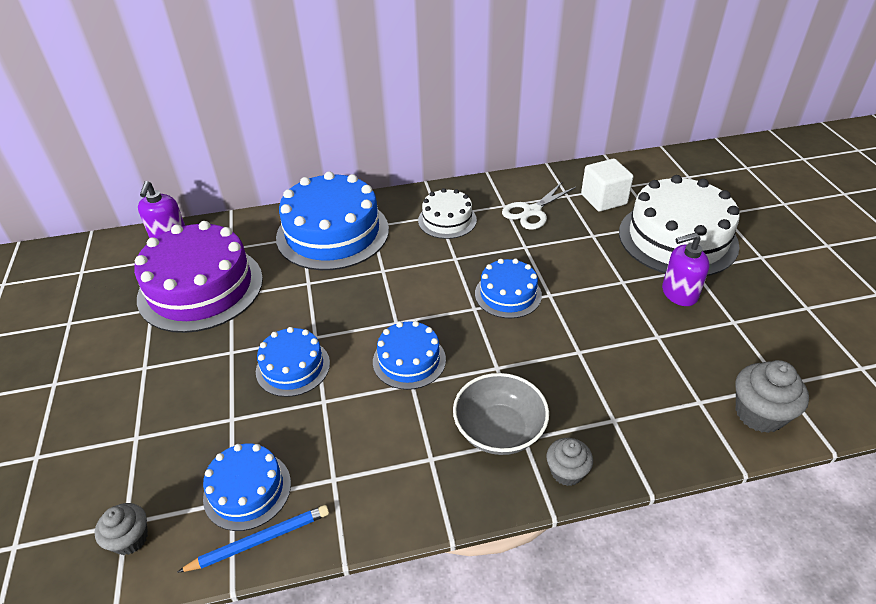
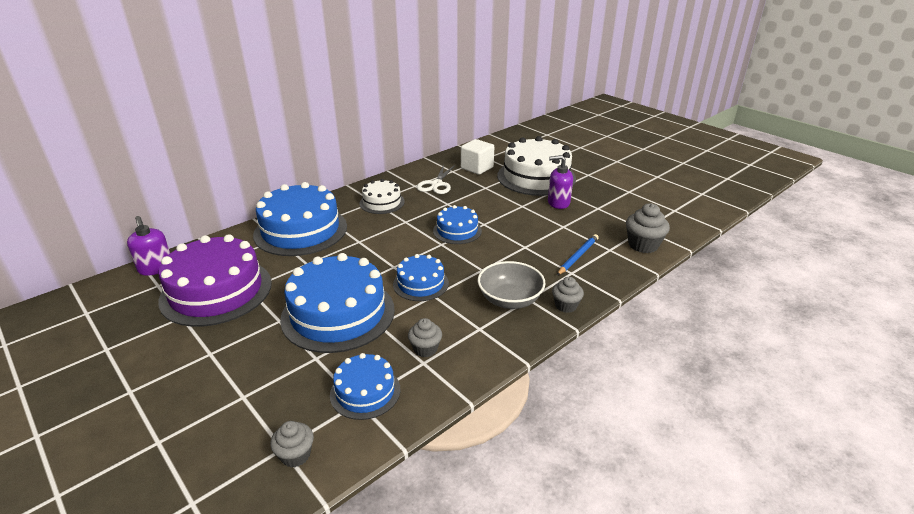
camera: 30 degrees left, 10 degrees down
(260, 540) = (399, 414): blue pencil -> blue pencil (578, 256)
(293, 367) = (338, 313): blue cake -> blue cake, size x1.88
(349, 460) = (425, 349): none -> grey cupcake
(679, 293) = (558, 203): purple soap dispenser -> purple soap dispenser turned 45 degrees clockwise

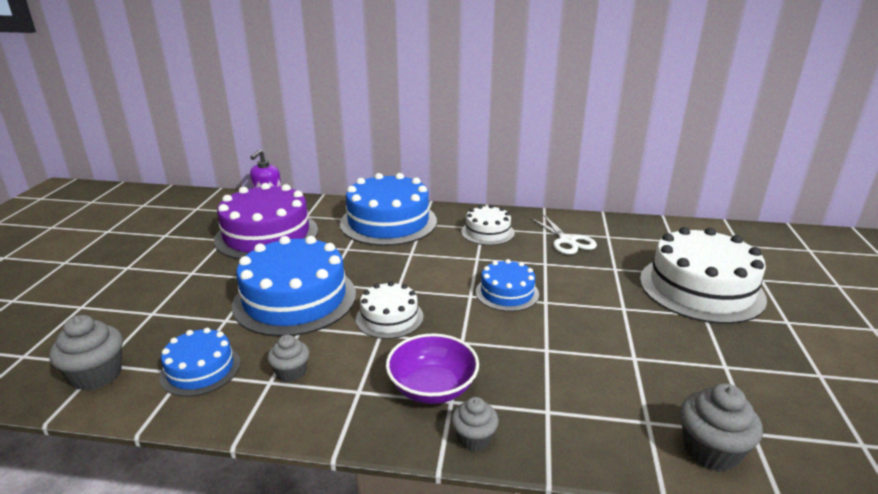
camera: 50 degrees right, 5 degrees down
(295, 455) = (97, 375): grey cupcake -> grey cupcake, size x1.56
(421, 283) = (389, 317): blue cake -> white cake
(436, 184) = (567, 241): white scissors -> white scissors turned 90 degrees counterclockwise
(477, 168) = (642, 245): white cube -> none
(510, 300) = (432, 388): grey bowl -> purple bowl
(558, 203) = (677, 330): purple soap dispenser -> none
(578, 256) = (589, 400): blue pencil -> none

